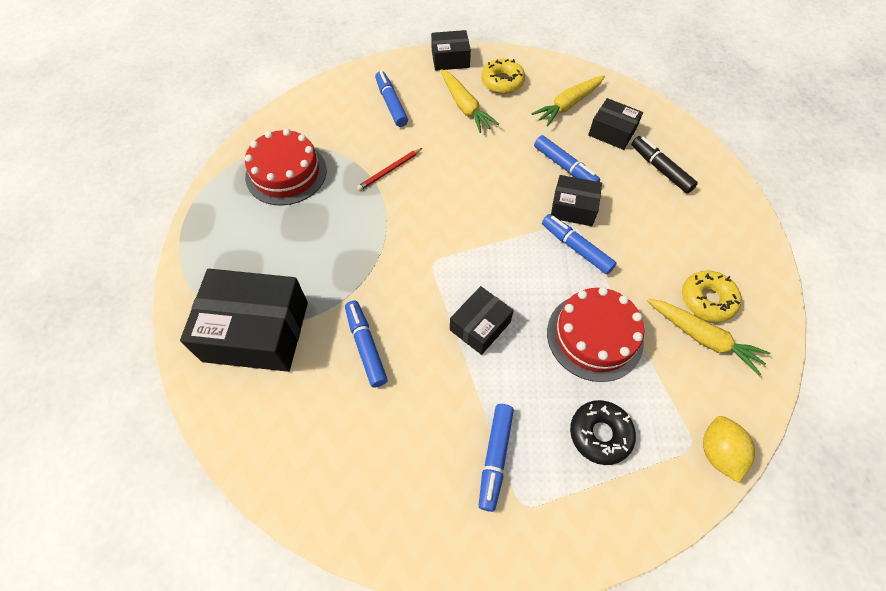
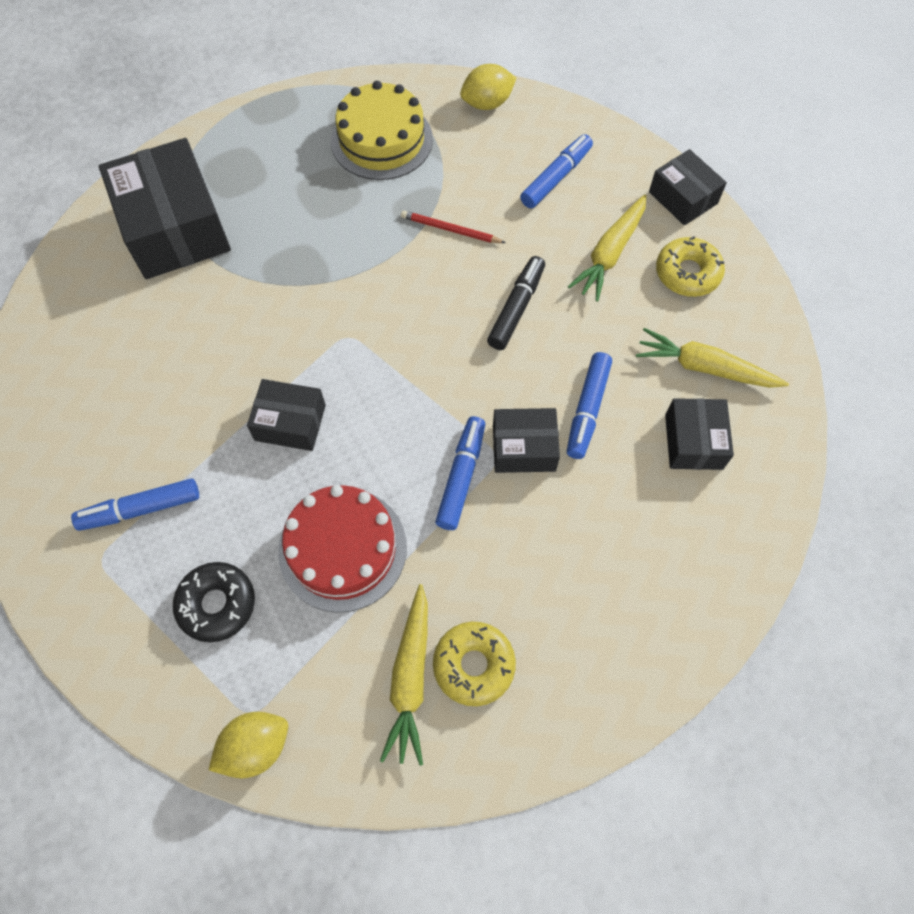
camera: 60 degrees right, 5 degrees up
(286, 173) = (381, 140): red cake -> yellow cake
(306, 108) = (487, 103): none -> yellow lemon
(366, 346) = (207, 329): blue marker -> none
(573, 208) = (524, 448): black box -> black box turned 75 degrees counterclockwise
(660, 169) = (667, 529): black marker -> black marker (516, 308)

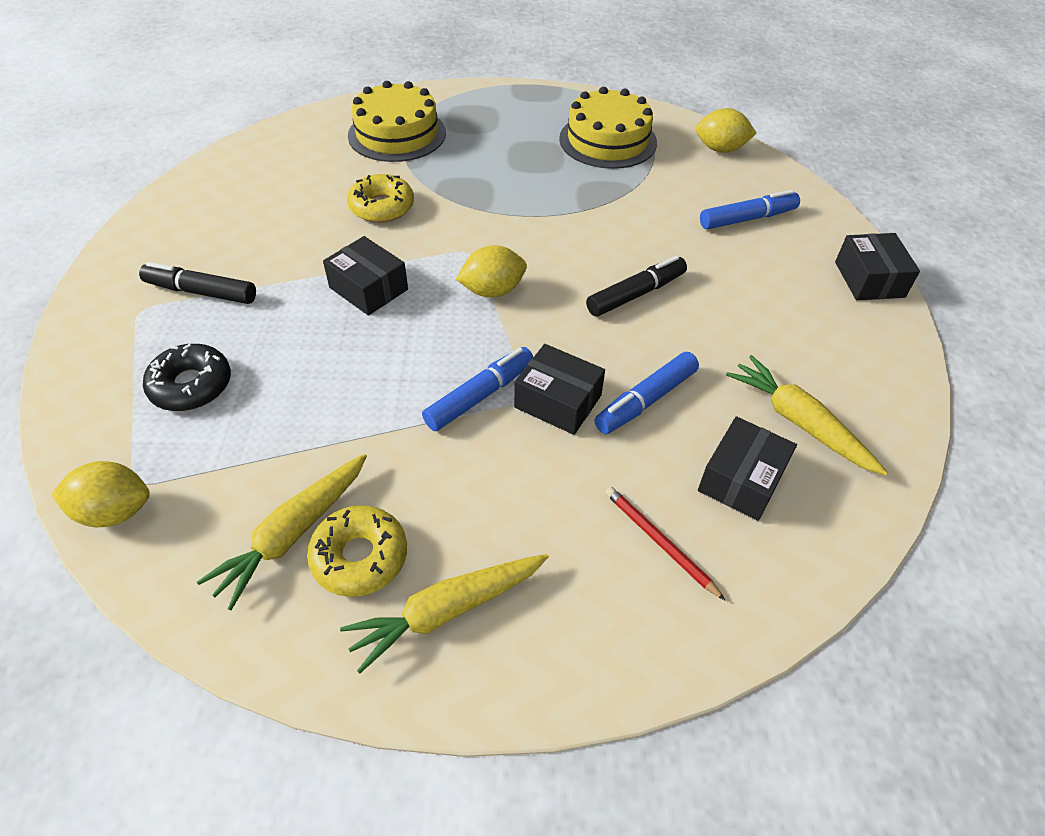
camera: 30 degrees right, 15 degrees down
(141, 509) = (201, 292): blue marker -> black marker
(175, 228) = (397, 134): black box -> yellow cake
(342, 549) = (328, 398): red cake -> none
(398, 367) = (492, 291): none -> yellow lemon
(450, 230) = (619, 217): red pencil -> red pencil (659, 542)
(610, 254) = (760, 291): yellow carrot -> yellow carrot (447, 611)
(687, 273) = (833, 338): yellow donut -> yellow donut (382, 207)

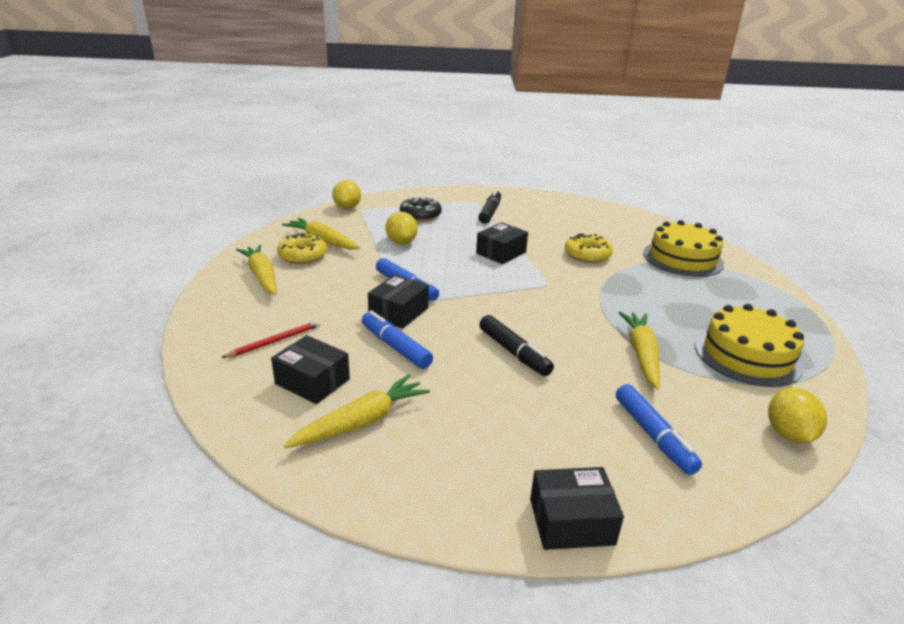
camera: 90 degrees right, 20 degrees down
(492, 291) = (506, 292): yellow lemon -> yellow lemon (401, 242)
(620, 203) = (641, 354): none -> yellow carrot

